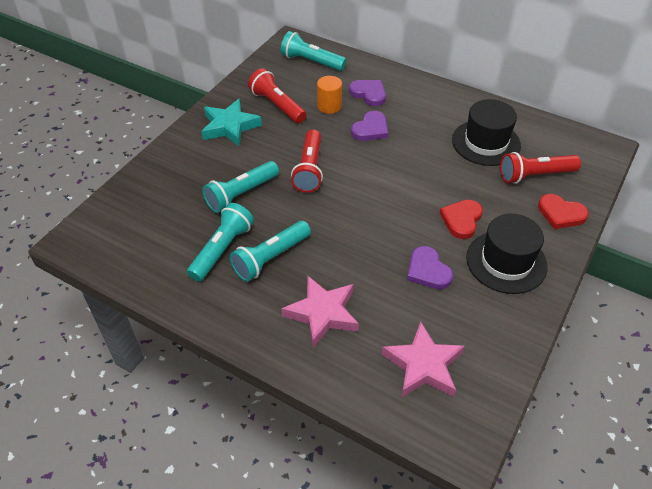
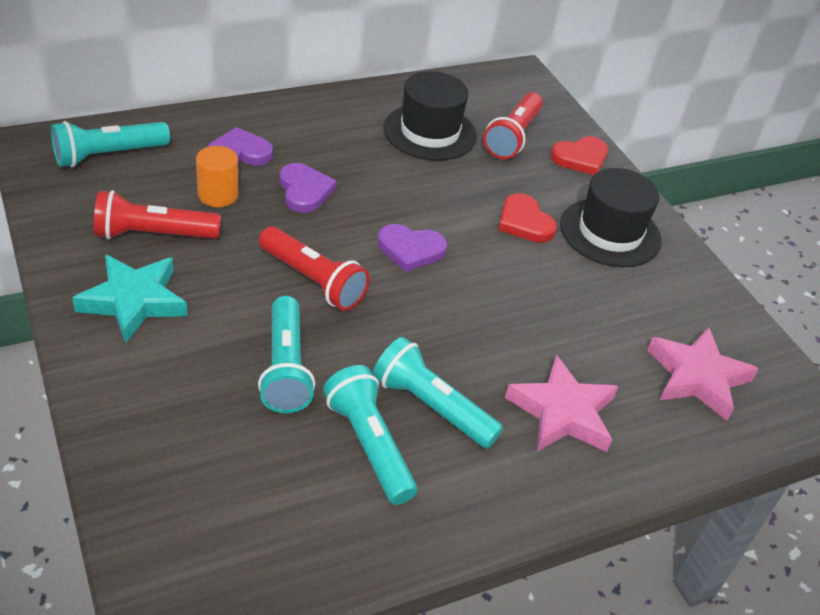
camera: 60 degrees left, 5 degrees down
(270, 258) = (431, 406): turquoise flashlight -> turquoise flashlight turned 135 degrees clockwise
(428, 271) = (573, 292): purple heart -> purple heart (410, 250)

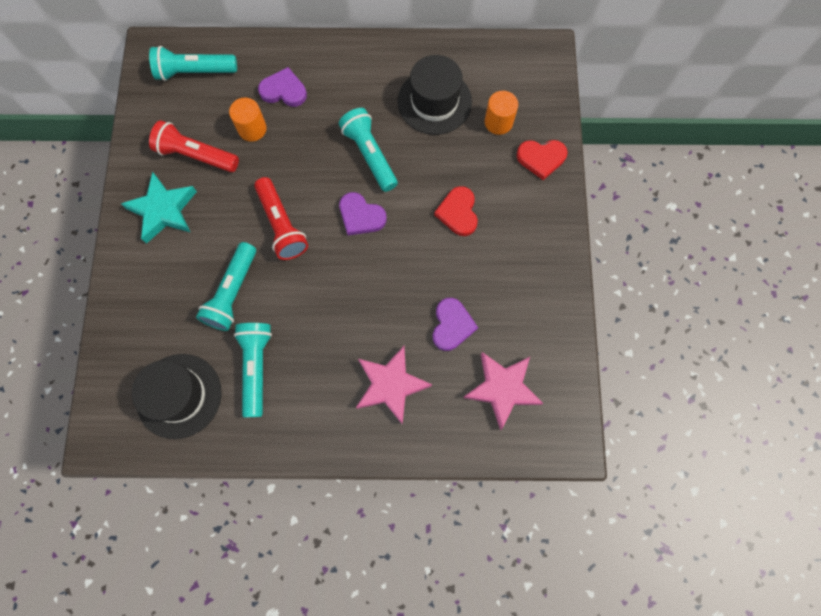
camera: 30 degrees right, 30 degrees up
(304, 191) = (313, 140): purple heart -> purple heart (452, 325)
(431, 406) = (308, 352): turquoise flashlight -> turquoise flashlight (370, 155)
(513, 137) = (498, 122): red flashlight -> orange cylinder
(610, 232) = (519, 241): black hat -> black hat (179, 396)

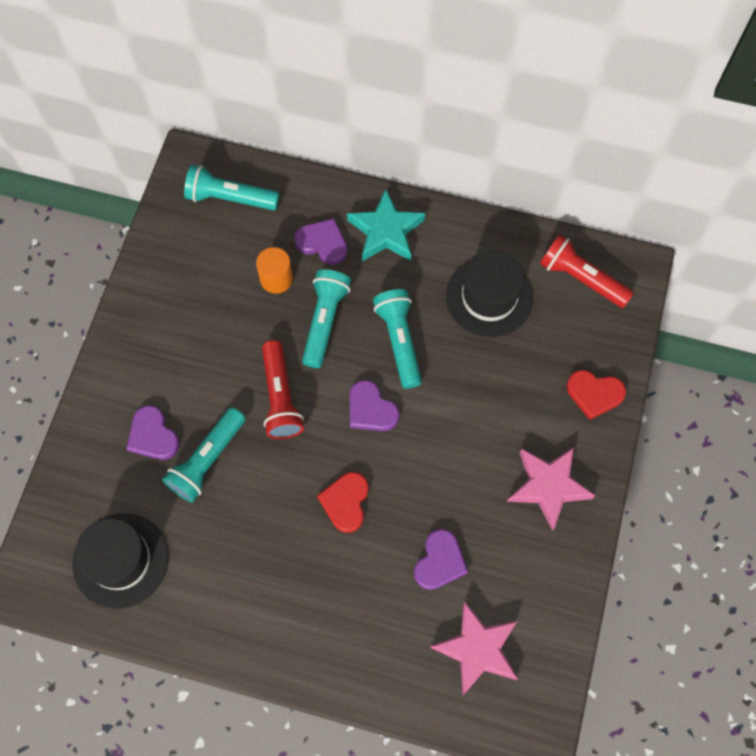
camera: 15 degrees right, 5 degrees down
(163, 210) = (156, 348): turquoise star -> turquoise star (386, 231)
(180, 284) = (153, 436): none -> purple heart
(196, 155) = (207, 294): red flashlight -> red flashlight (581, 278)
(256, 367) = (211, 551): turquoise flashlight -> turquoise flashlight (324, 321)
(390, 385) = (353, 611): pink star -> pink star (548, 486)
(458, 213) = (481, 433): red heart -> red heart (346, 502)
(498, 122) = (556, 339): orange cylinder -> none

